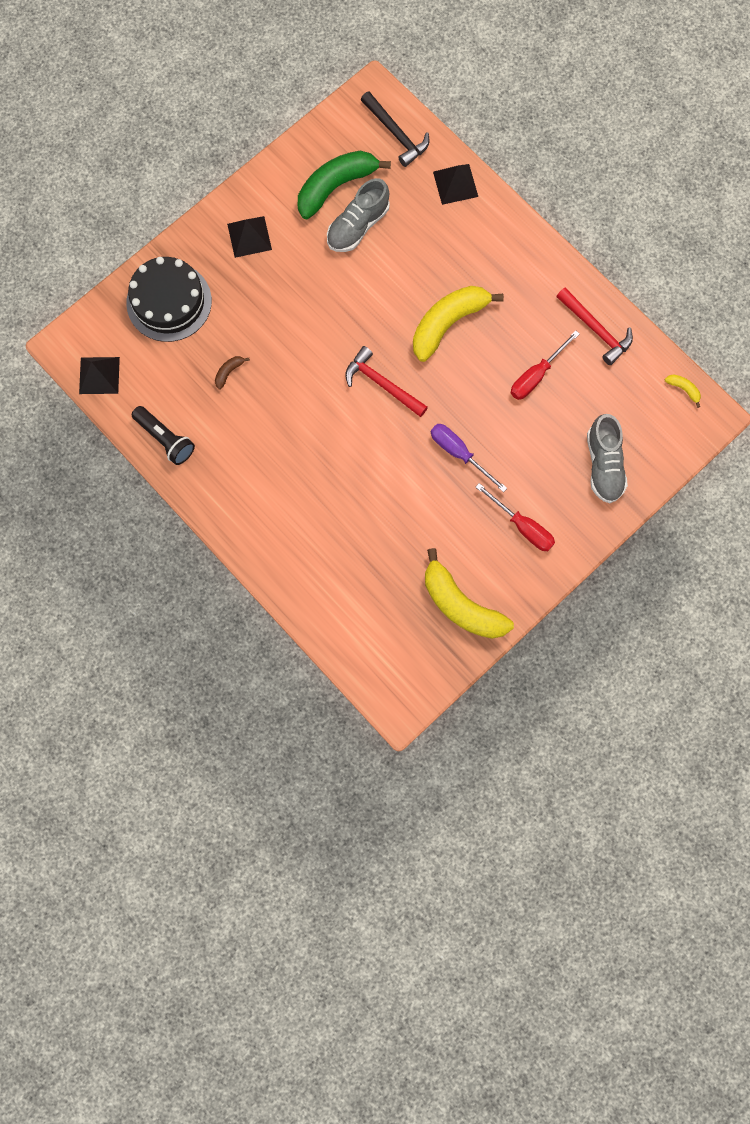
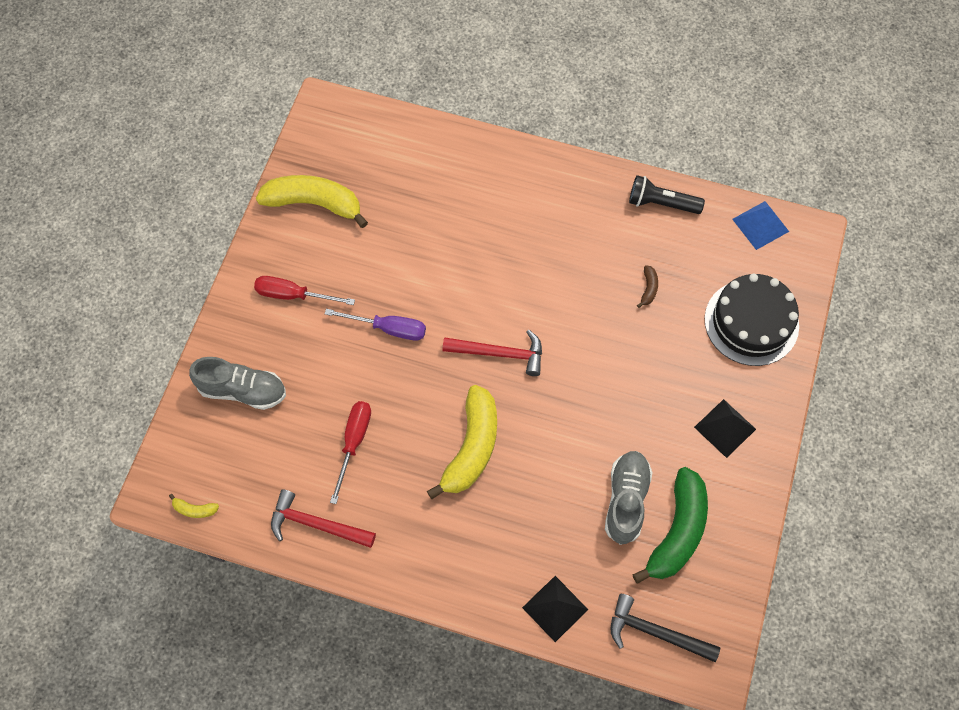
camera: 150 degrees right, 10 degrees down
(99, 375) = (760, 225): black pyramid -> blue pyramid
(604, 465) = (242, 390): grey shoe -> grey shoe turned 135 degrees clockwise

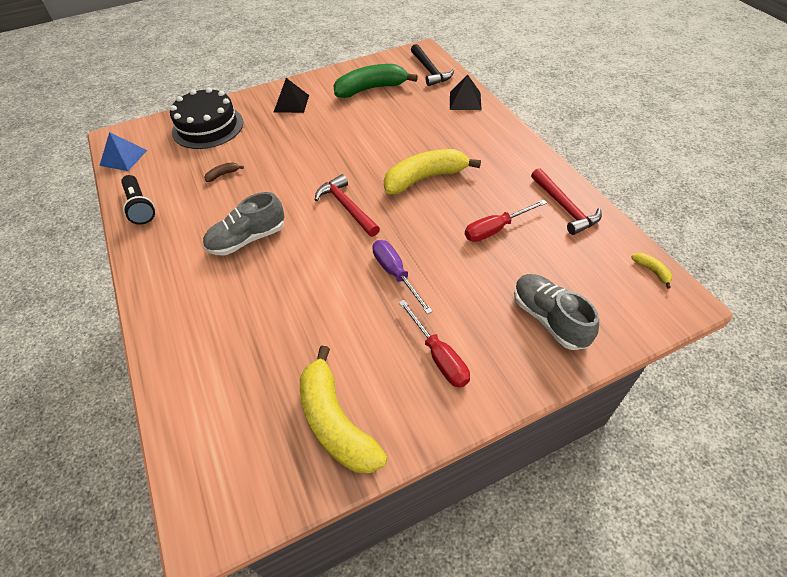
camera: 130 degrees left, 15 degrees down
(626, 500) = (377, 110): grey shoe -> grey shoe (247, 239)

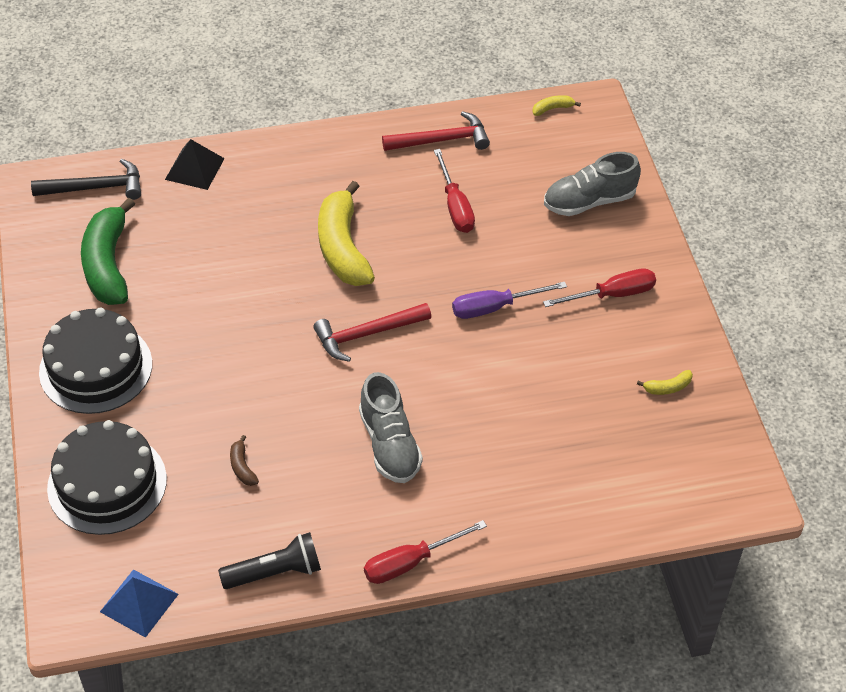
camera: 80 degrees left, 0 degrees up
(143, 271) = (410, 562): none -> red screwdriver
(291, 103) = (96, 368): black pyramid -> black cake
(336, 422) = (667, 387): yellow banana -> yellow banana, size x0.40

